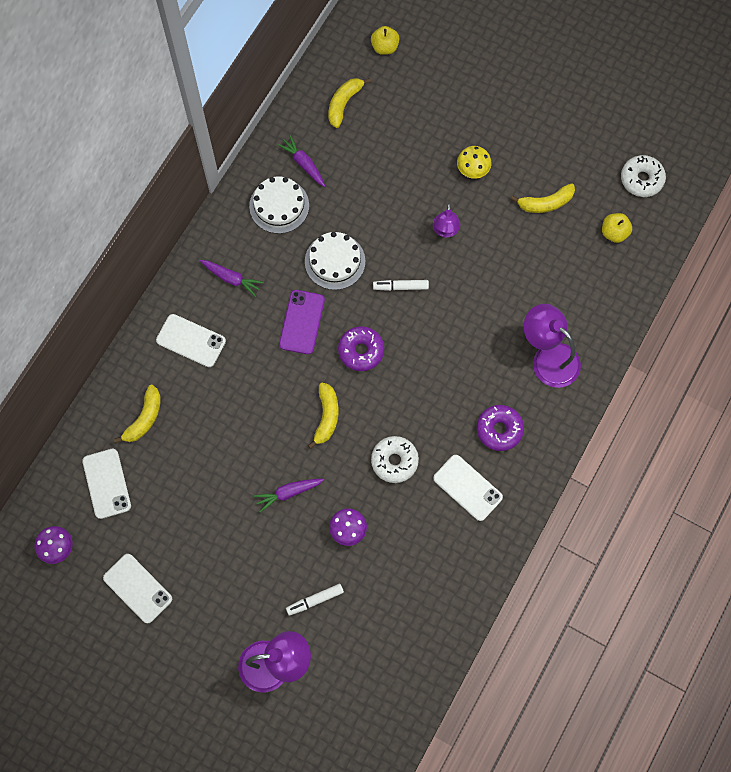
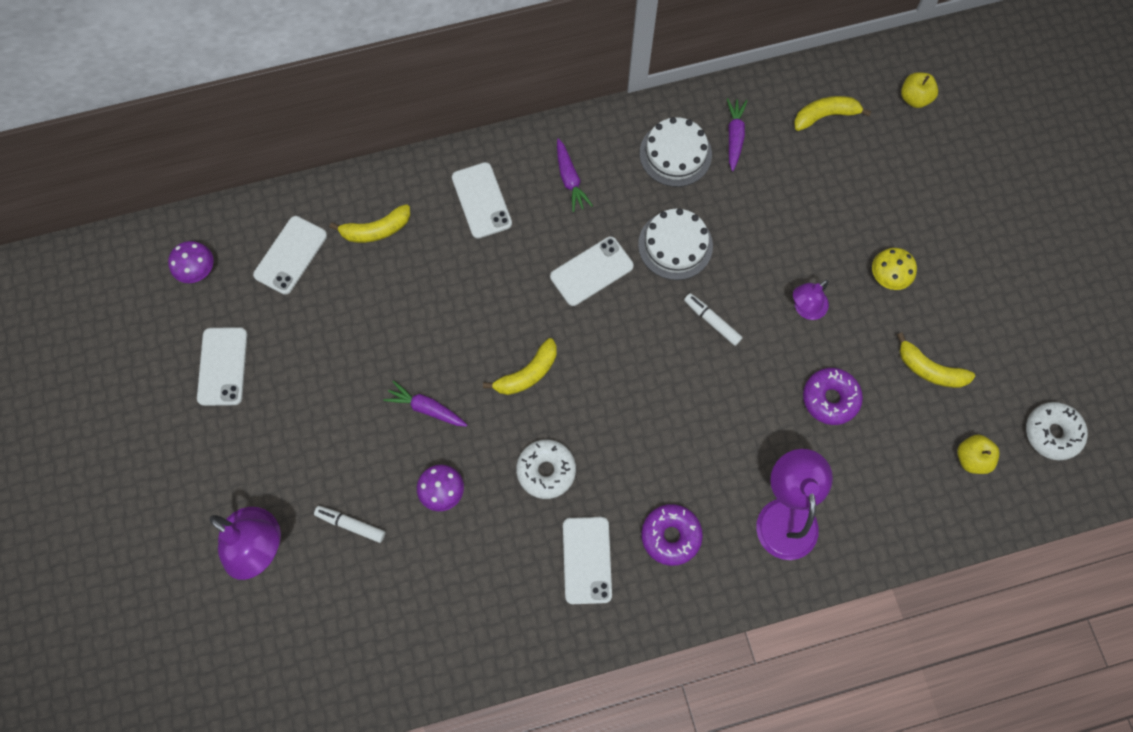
camera: 45 degrees right, 0 degrees up
(302, 322) = (591, 271): purple phone -> white phone
(361, 351) = (617, 345): purple donut -> purple donut (830, 398)

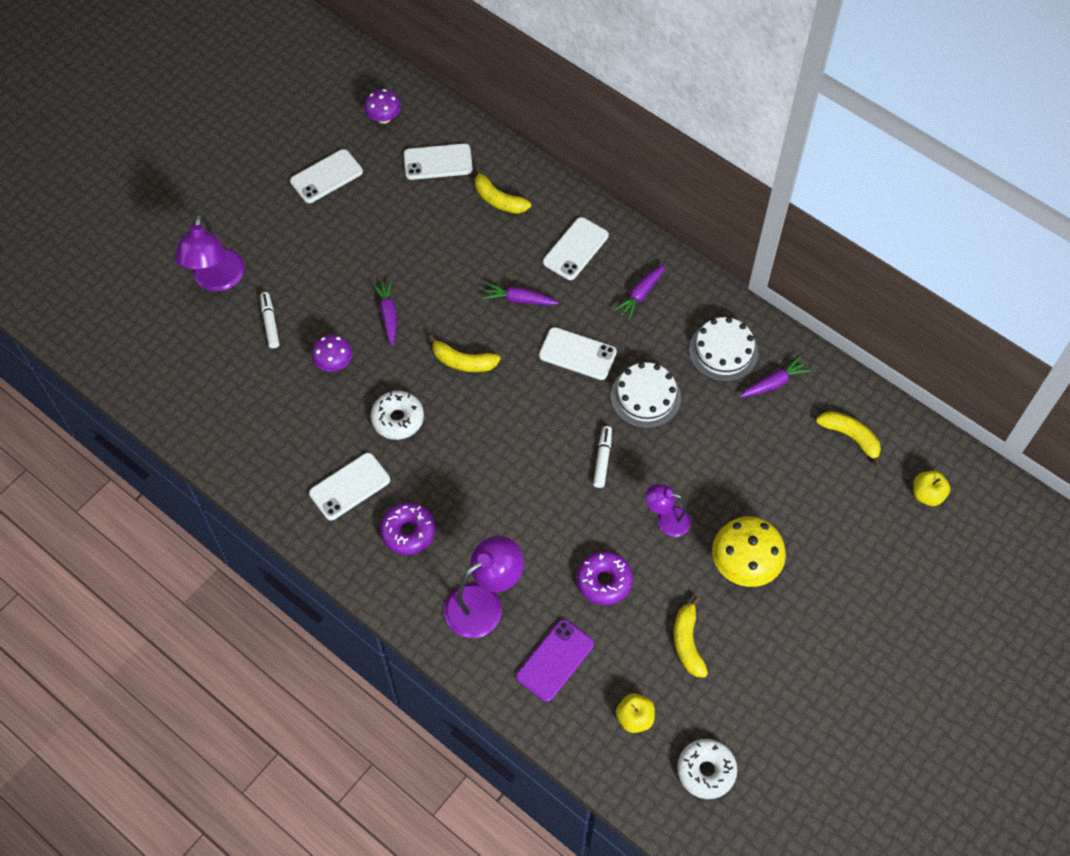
camera: 55 degrees right, 10 degrees down
(498, 283) = (519, 299): none -> purple carrot
(879, 489) = (555, 660): none -> purple phone
(887, 277) = (744, 565): yellow mushroom -> yellow mushroom, size x1.67

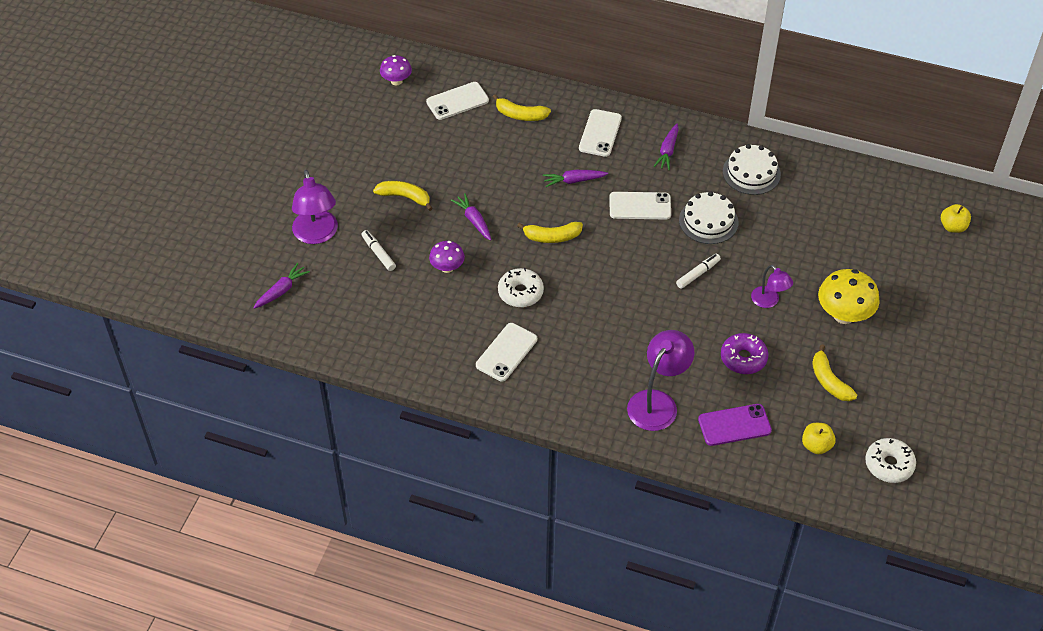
camera: 20 degrees left, 10 degrees down
(326, 176) = (370, 135): white phone -> none
(408, 532) = (571, 370): purple donut -> none
(555, 660) = (734, 425): purple phone -> purple phone turned 60 degrees clockwise
(602, 459) = (698, 274): white marker -> white marker turned 60 degrees clockwise
(666, 519) = (769, 301): purple lamp -> purple lamp turned 120 degrees counterclockwise
(774, 383) = (801, 184): purple carrot -> purple carrot (281, 290)
(850, 437) = (877, 204): yellow banana -> yellow banana (405, 197)

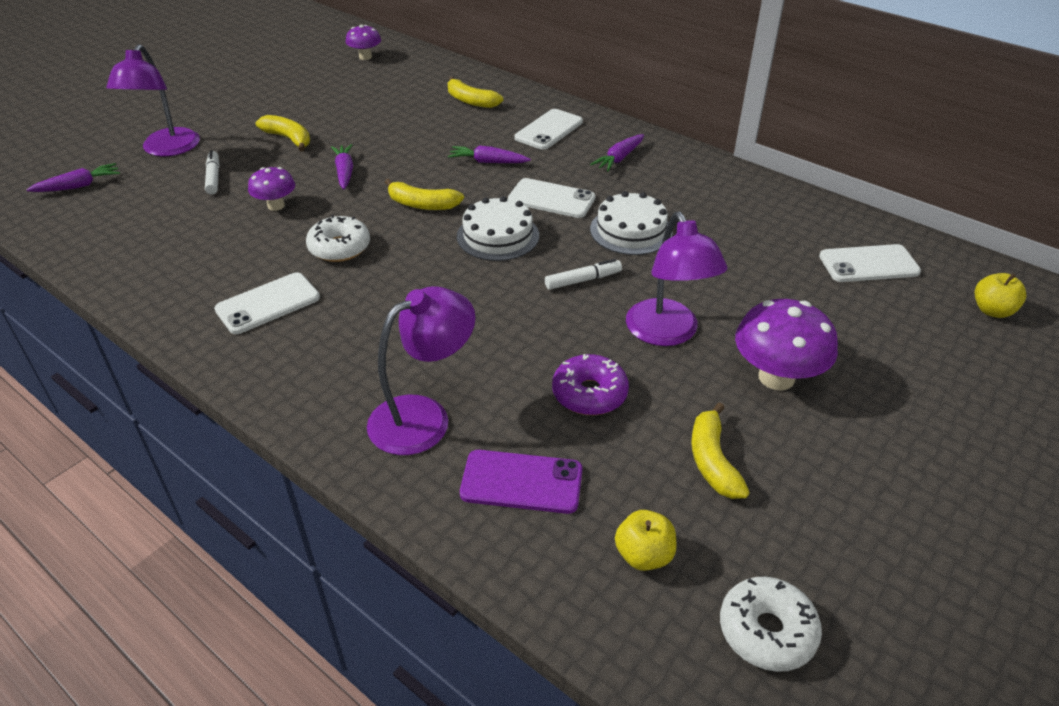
camera: 20 degrees right, 10 degrees down
(457, 101) = (413, 80): white phone -> white phone (868, 264)
(751, 173) = (715, 197): white cake -> white cake (498, 236)
(769, 301) = (667, 333): purple lamp -> purple lamp, size x1.70
(844, 315) = (776, 377): yellow mushroom -> purple mushroom

